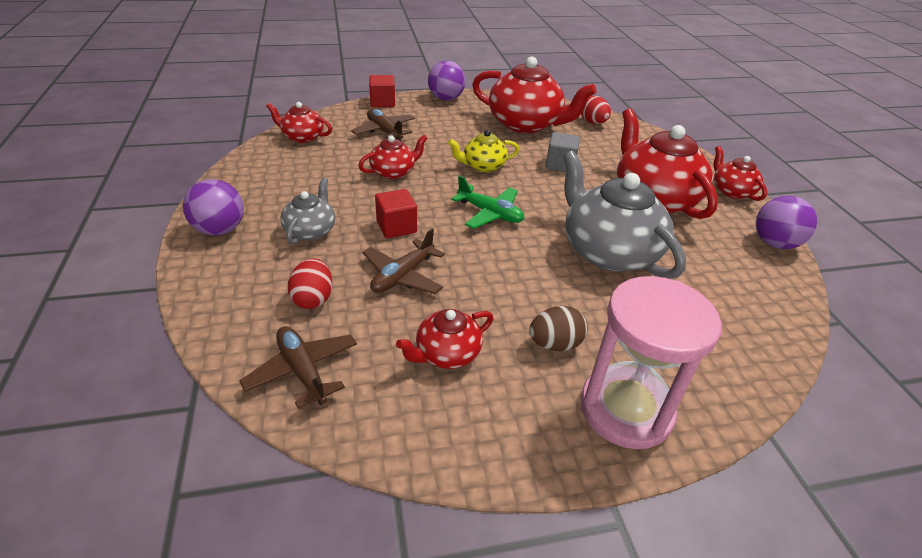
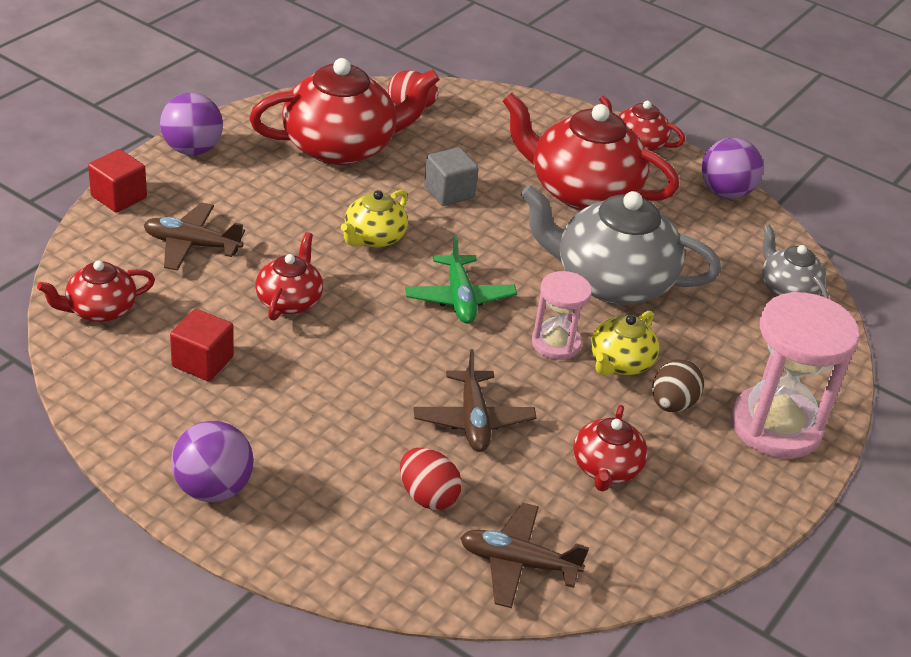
camera: 45 degrees left, 0 degrees up
(311, 230) = (312, 428): grey teapot -> grey teapot (787, 289)
(396, 227) = (392, 370): red cube -> red cube (202, 362)
(490, 213) = (459, 298): green plane -> green plane turned 90 degrees clockwise
(518, 265) = (555, 343): none -> pink hourglass
(549, 298) = (620, 363): none -> yellow teapot

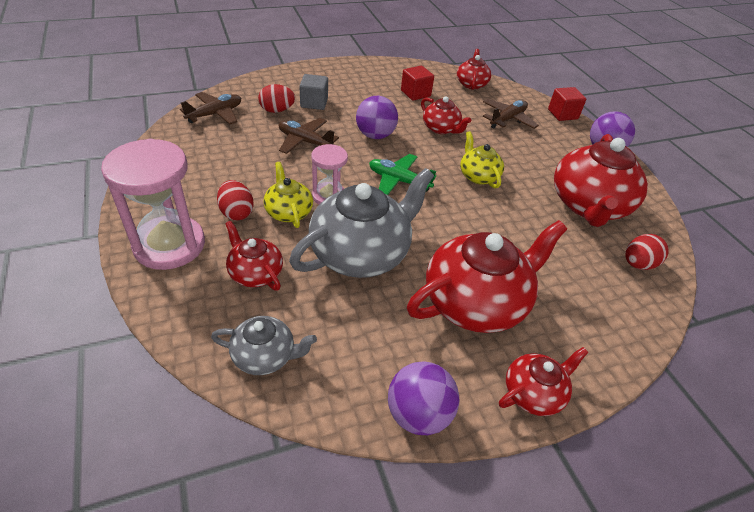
camera: 125 degrees right, 5 degrees up
(213, 488) = (339, 71): purple ball -> purple ball (375, 135)
(449, 192) = (511, 229): grey cube -> grey cube (314, 103)
(606, 468) = (228, 163): red teapot -> red teapot (255, 273)
(672, 404) = (237, 213): brown egg -> red egg

